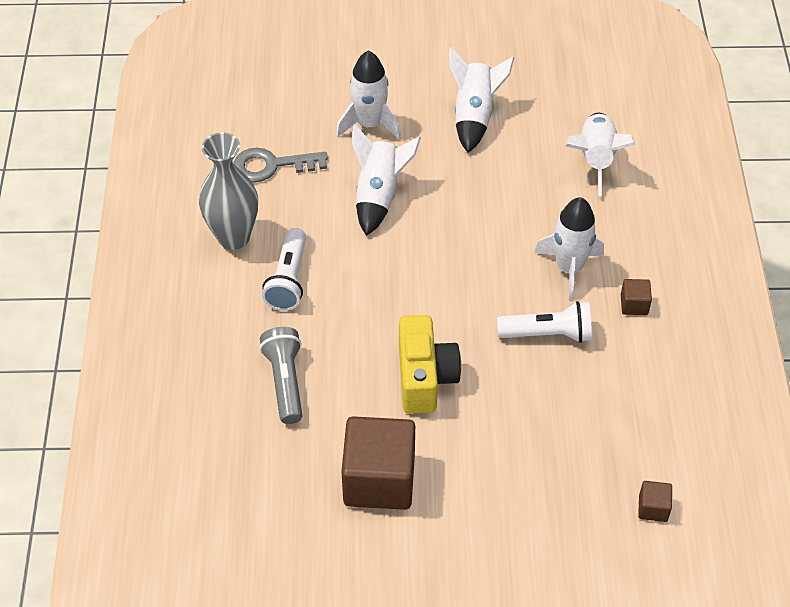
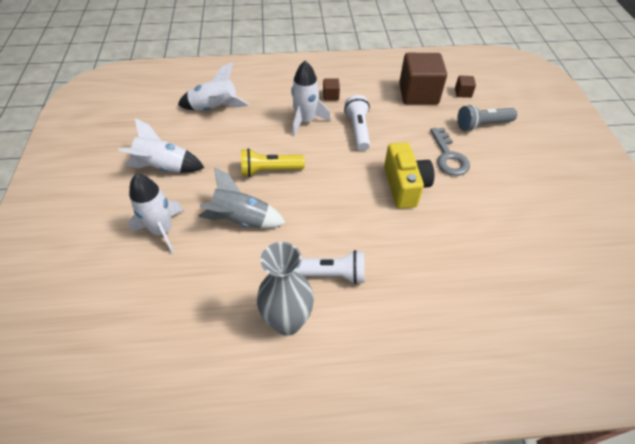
camera: 95 degrees left, 0 degrees up
(272, 165) = (203, 299): grey key -> grey key (448, 156)
(285, 382) = (428, 266): grey flashlight -> grey flashlight (482, 125)
(379, 195) = (241, 220): white rocket -> grey rocket
(379, 480) = (490, 206): brown cube -> brown cube (418, 94)
(424, 378) = (404, 186): yellow camera -> yellow camera turned 90 degrees clockwise
(463, 223) = (269, 170): none -> yellow flashlight

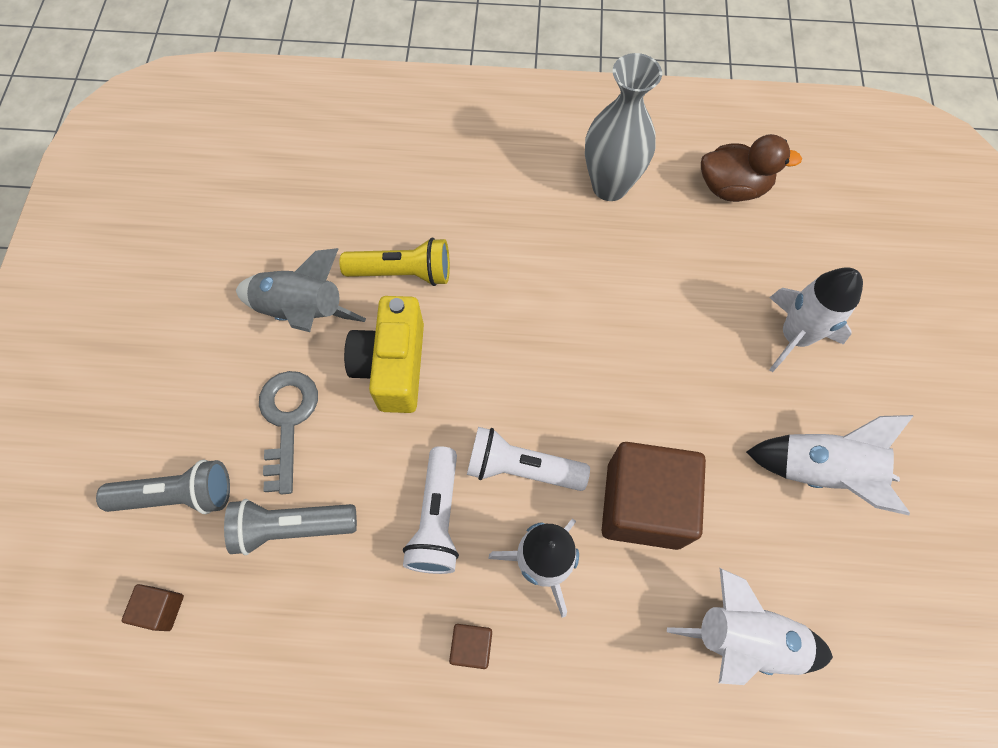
camera: 170 degrees left, 15 degrees up
(187, 335) = (732, 187): none -> brown duck
(241, 220) = (672, 338): grey rocket -> grey rocket (302, 311)
(269, 170) = (624, 435): yellow flashlight -> yellow flashlight (403, 272)
(331, 274) = (546, 236): white flashlight -> white flashlight (521, 468)
(418, 94) = (266, 620): brown cube -> brown cube (643, 505)
(423, 120) = (292, 527): none -> grey flashlight

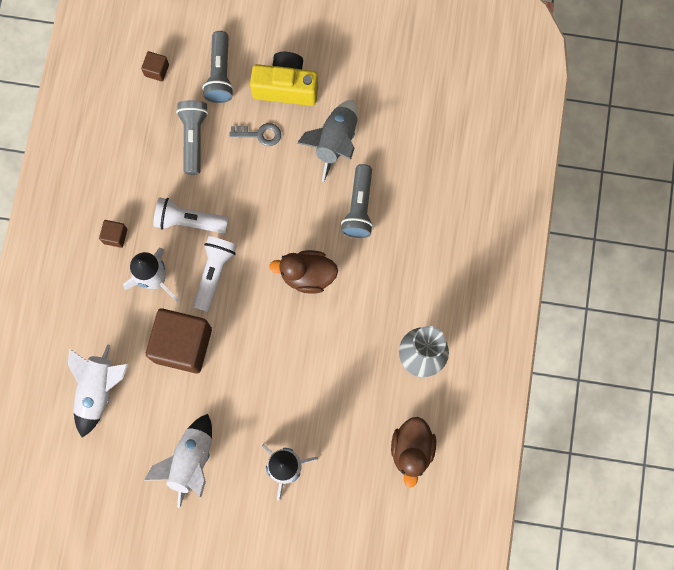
camera: 95 degrees right, 10 degrees up
(287, 421) = (260, 134): grey key -> grey key, size x0.66
(393, 366) = (290, 198): yellow camera -> yellow camera (286, 87)
(403, 272) = (359, 207): yellow flashlight -> grey flashlight
(510, 332) = (307, 275): none -> brown duck

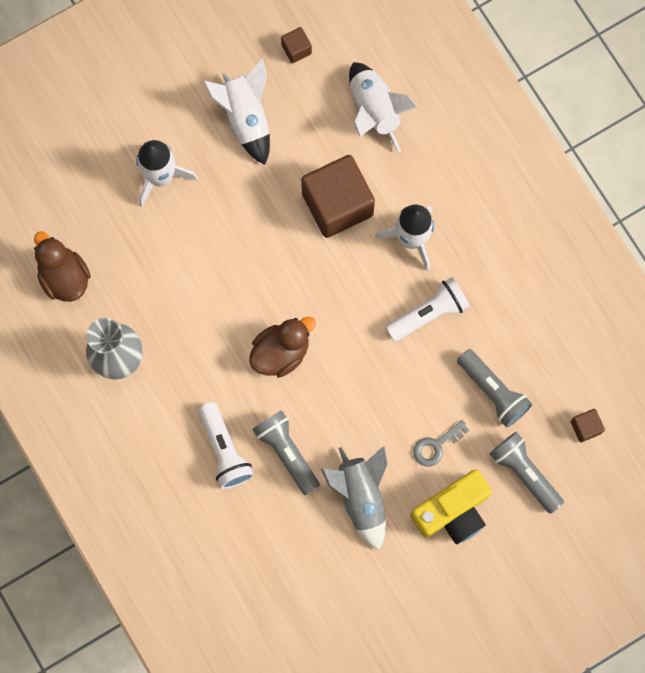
camera: 140 degrees right, 0 degrees up
(115, 236) = (481, 247): brown cube -> brown cube (296, 49)
(214, 273) = (364, 286): white flashlight -> white flashlight (224, 450)

